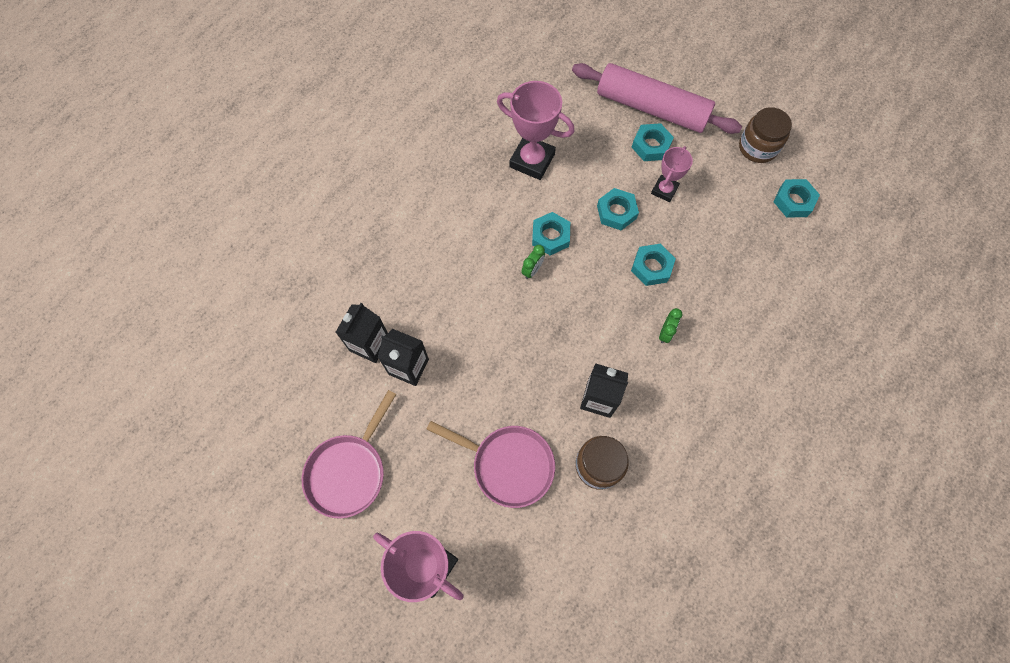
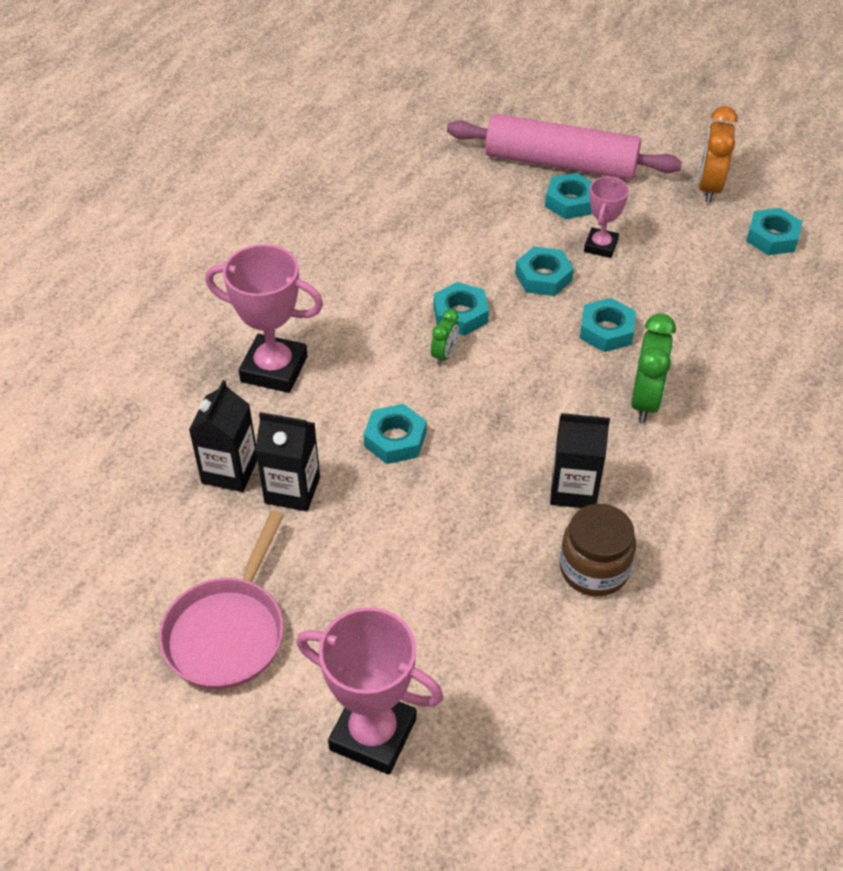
camera: 10 degrees left, 20 degrees down
(485, 336) = (395, 439): none -> turquoise nut
(508, 465) = (463, 587): pink pan -> none
(532, 160) = (415, 236): pink trophy -> pink trophy (274, 369)
(665, 333) = (645, 401): green clock -> green clock, size x1.83
(757, 147) = (709, 187): brown jar -> orange clock

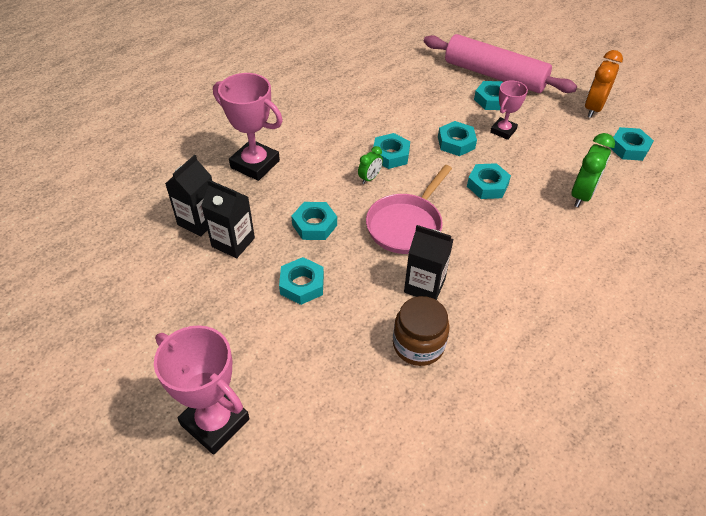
camera: 15 degrees right, 0 degrees up
(228, 632) = (150, 325): pink pan -> pink pan (406, 225)
(412, 526) = (302, 284): none -> turquoise nut
(645, 401) = (498, 237): green clock -> green clock (582, 195)

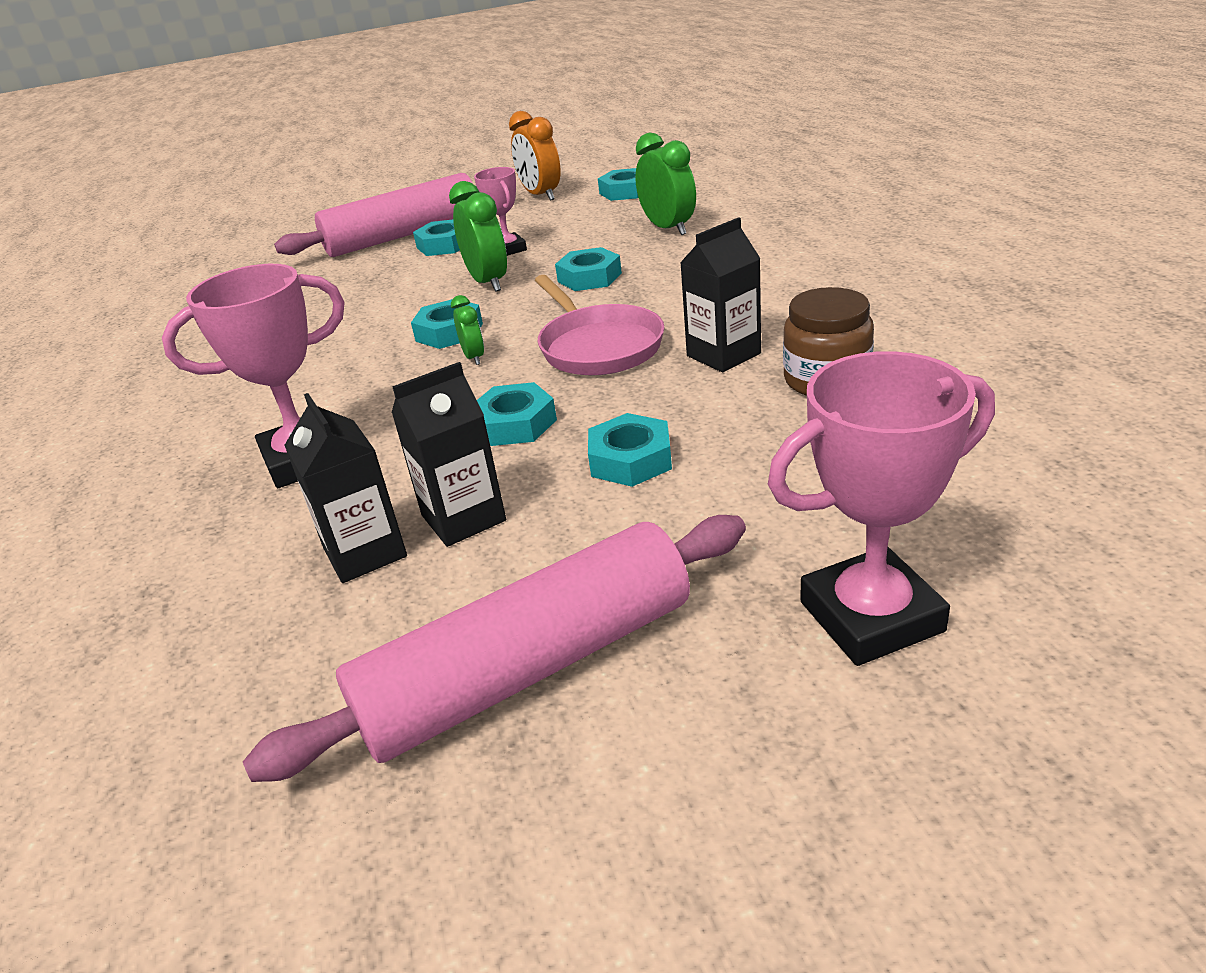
camera: 55 degrees left, 15 degrees down
(147, 309) = (528, 668): none -> pink rolling pin
(456, 142) = (488, 282): turquoise nut -> green clock

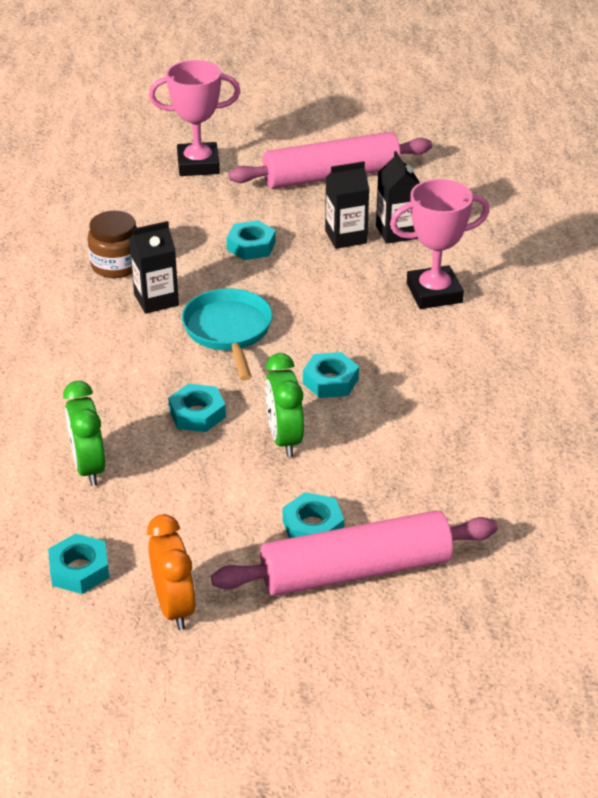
camera: 170 degrees left, 5 degrees up
(474, 357) = (317, 347): green clock -> none
(508, 249) = (251, 490): pink trophy -> none
(515, 424) = (304, 284): turquoise nut -> none
(598, 346) = (229, 331): pink pan -> turquoise pan

